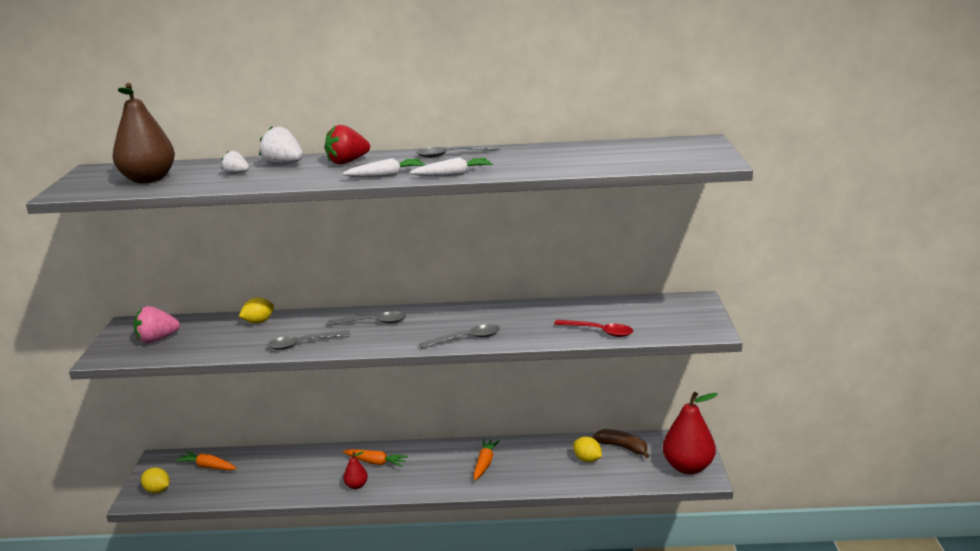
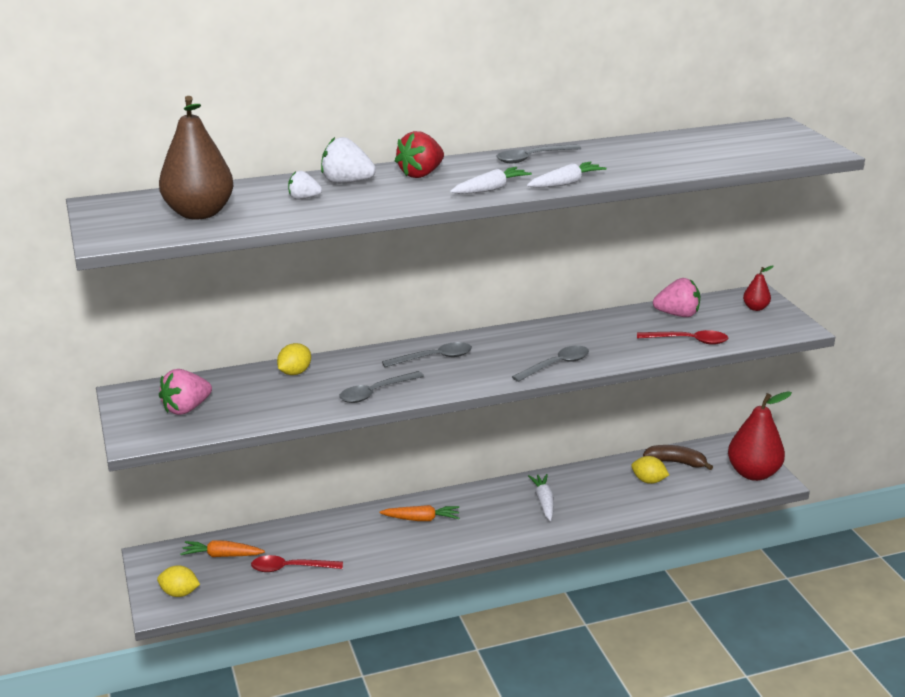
camera: 20 degrees left, 5 degrees up
(249, 485) = (290, 568): none -> red spoon
(356, 486) = (418, 548): red pear -> red pear (755, 308)
(484, 464) = (544, 502): orange carrot -> white carrot
(608, 309) = (677, 315): none -> pink strawberry

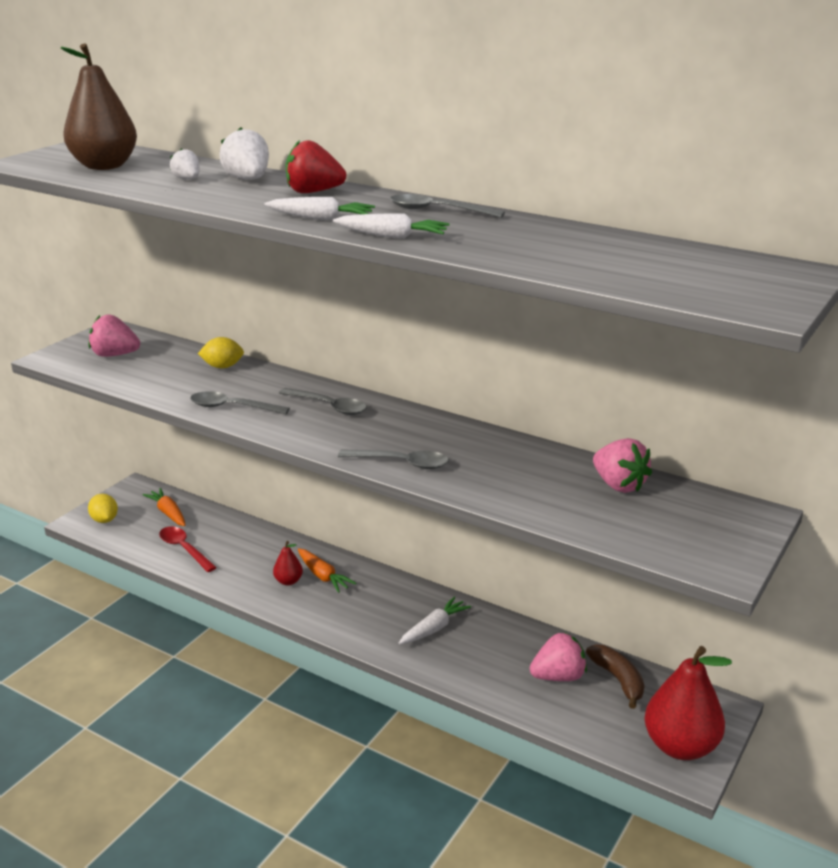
camera: 50 degrees right, 0 degrees up
(648, 481) = (558, 676): yellow lemon -> pink strawberry
(688, 341) = (569, 512): red spoon -> none
(755, 308) = (722, 524): red pear -> red pear (288, 581)

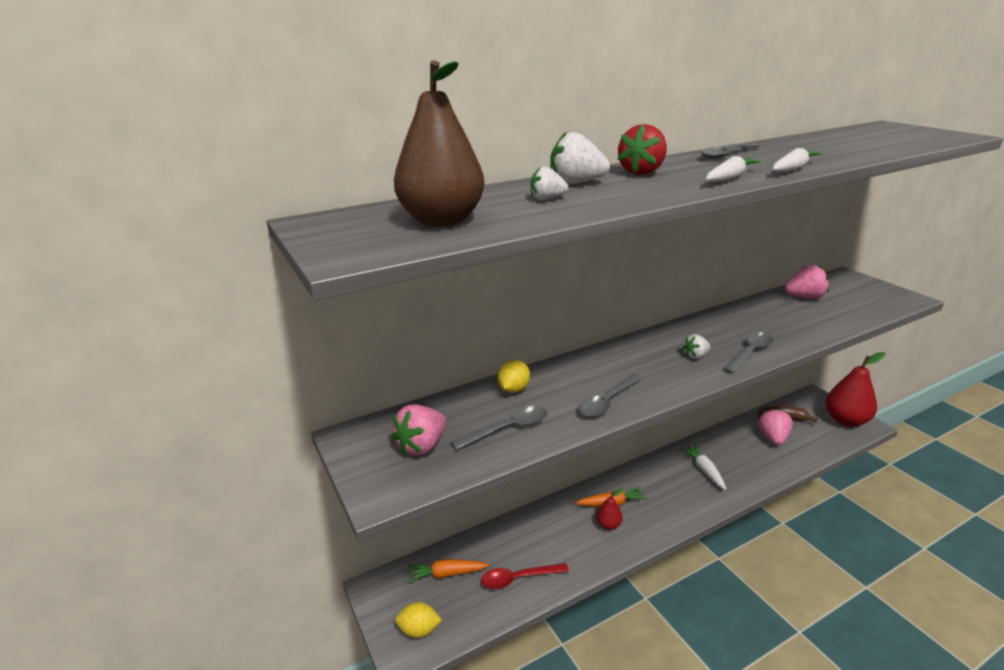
camera: 60 degrees left, 0 degrees up
(329, 406) = (636, 359): grey spoon -> grey spoon (508, 429)
(364, 435) = (695, 356): none -> white strawberry

